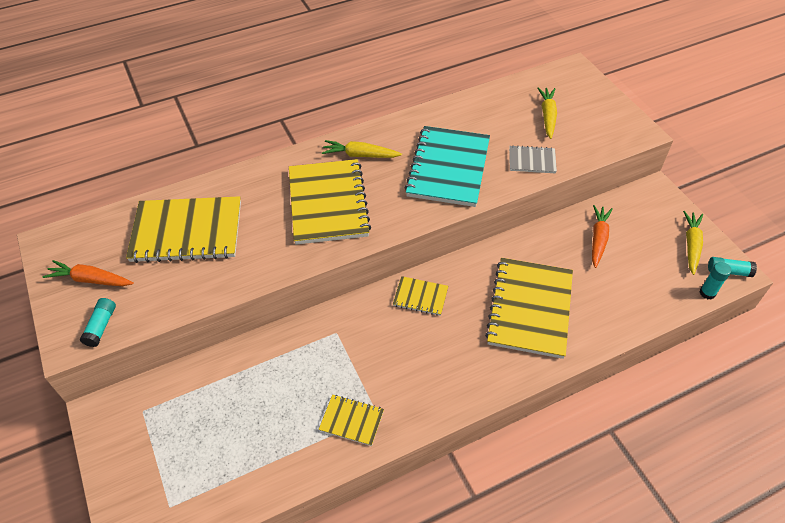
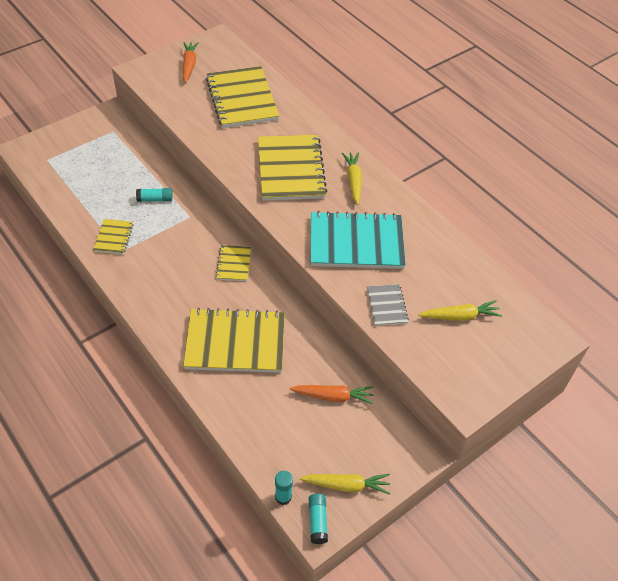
camera: 75 degrees right, 0 degrees up
(101, 326) = (152, 80): turquoise glue stick -> turquoise glue stick (155, 199)
(328, 203) = (290, 169): yellow notebook -> yellow notebook turned 75 degrees counterclockwise

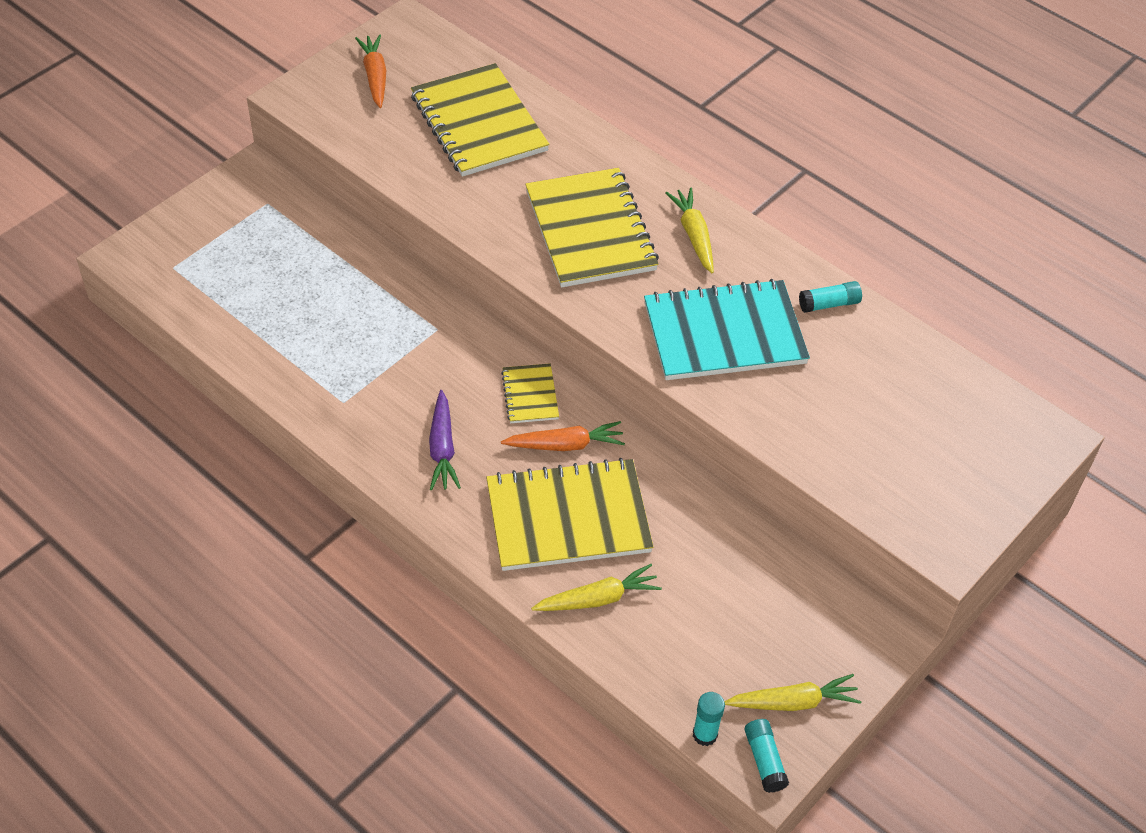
camera: 10 degrees left, 0 degrees up
(114, 237) = (325, 381): yellow notebook -> none
(155, 199) = (372, 308): turquoise glue stick -> turquoise glue stick (829, 304)
(171, 288) = (442, 448): none -> purple carrot
(333, 396) = (738, 575): orange carrot -> orange carrot (565, 445)
(386, 306) = (795, 424): grey notebook -> none
(460, 316) = (907, 424): yellow carrot -> yellow carrot (597, 599)

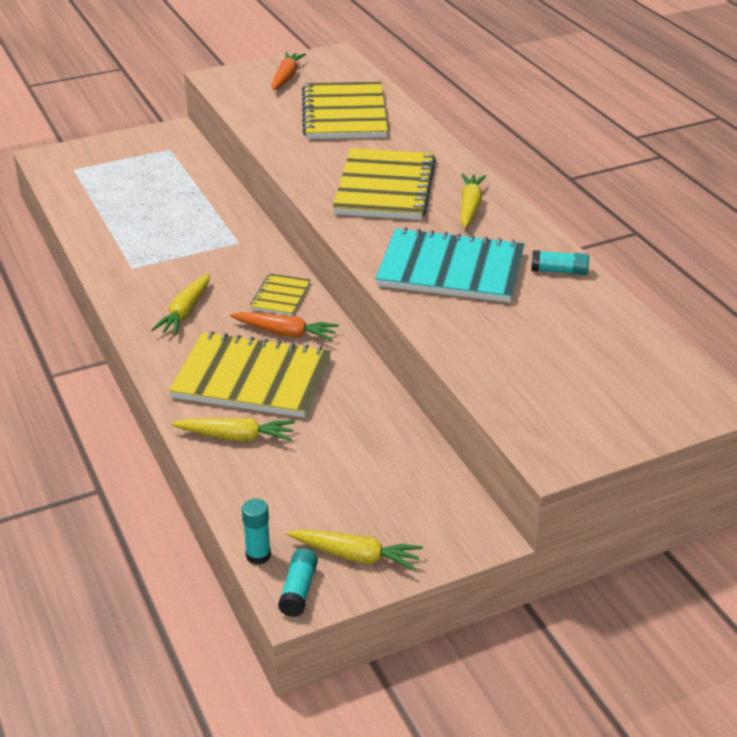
camera: 25 degrees right, 15 degrees down
(442, 448) = (185, 312): purple carrot -> yellow carrot

